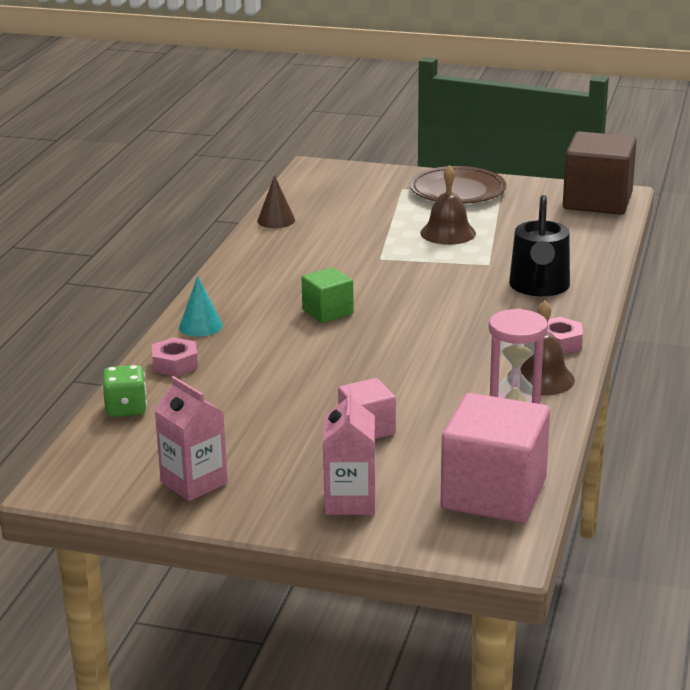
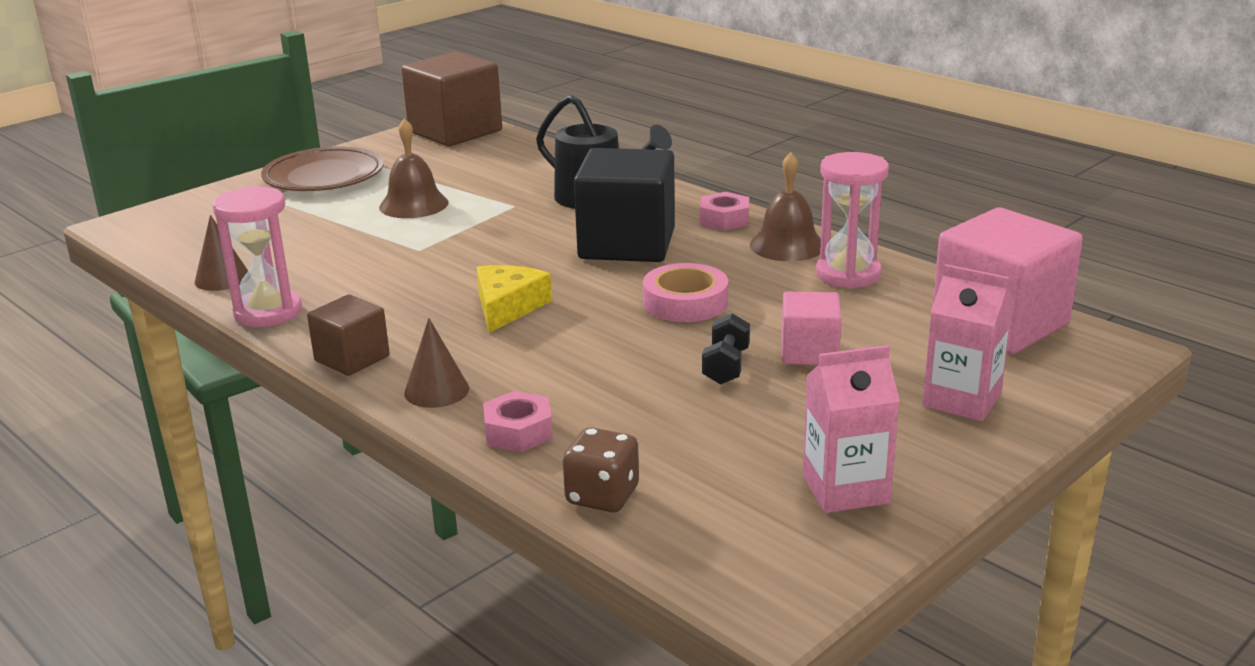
camera: 60 degrees left, 0 degrees up
(126, 409) = (602, 496): green dice -> brown dice
(200, 326) = (436, 391): turquoise cone -> brown cone
(215, 290) = (352, 358): none -> brown cube
(247, 248) = (268, 312): none -> pink hourglass
(317, 405) = (726, 366): none -> black dumbbell
(327, 312) = (507, 307): green cube -> yellow cheese
(398, 366) = (685, 302): none -> pink tape
(470, 320) = (627, 244): none -> black cube

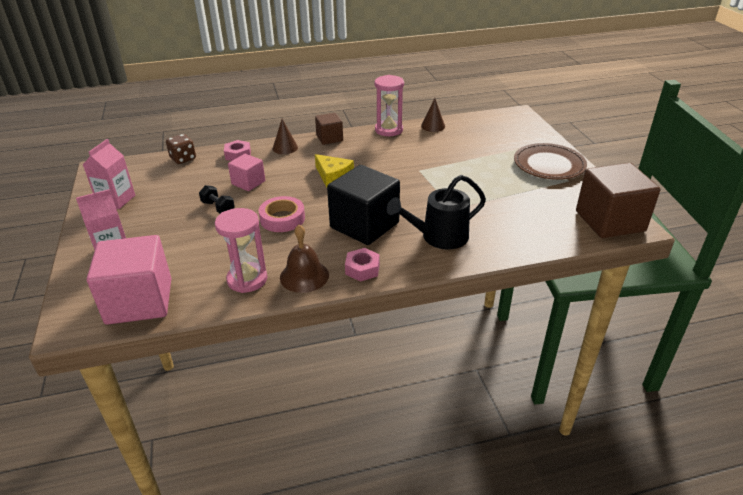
camera: 120 degrees right, 10 degrees up
(414, 204) = (482, 180): brown bell -> none
(809, 352) = (199, 232): pink cube -> pink cube (248, 183)

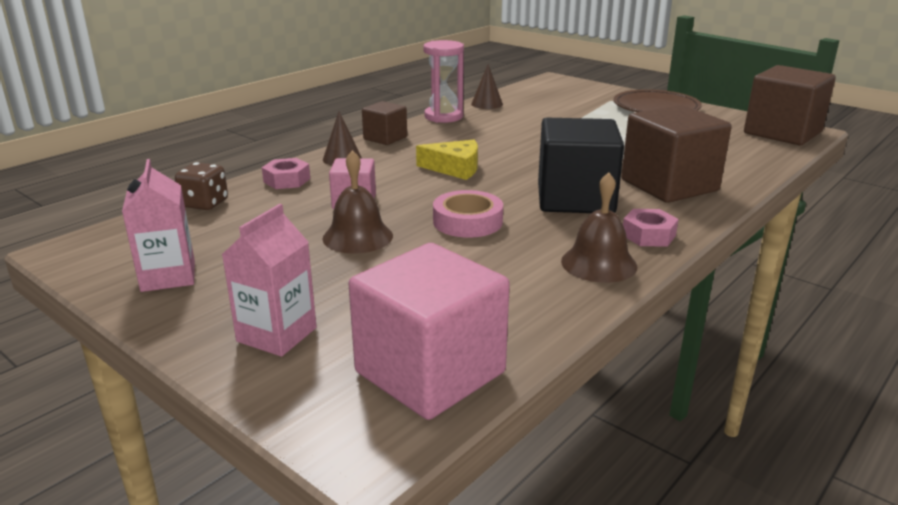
camera: 35 degrees left, 10 degrees down
(218, 208) = (357, 237): black dumbbell -> brown bell
(247, 279) = (537, 291): pink hourglass -> none
(439, 237) = (669, 185): black watering can -> brown cube

